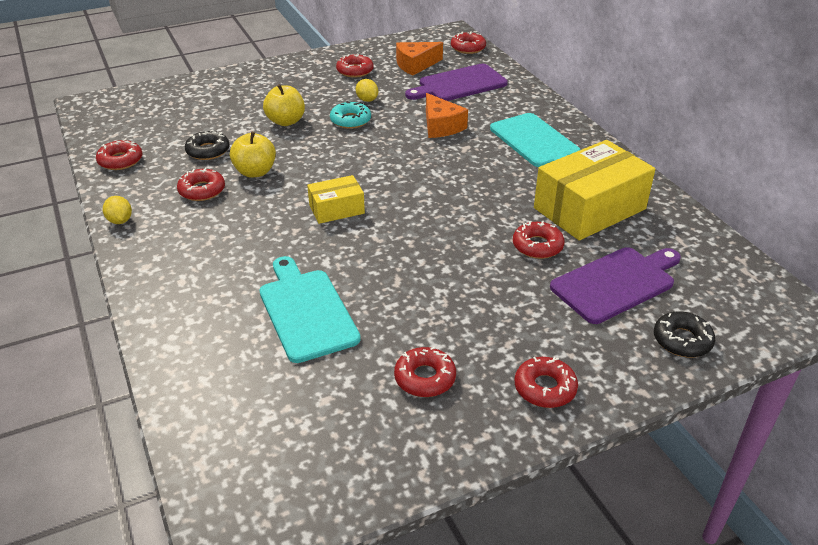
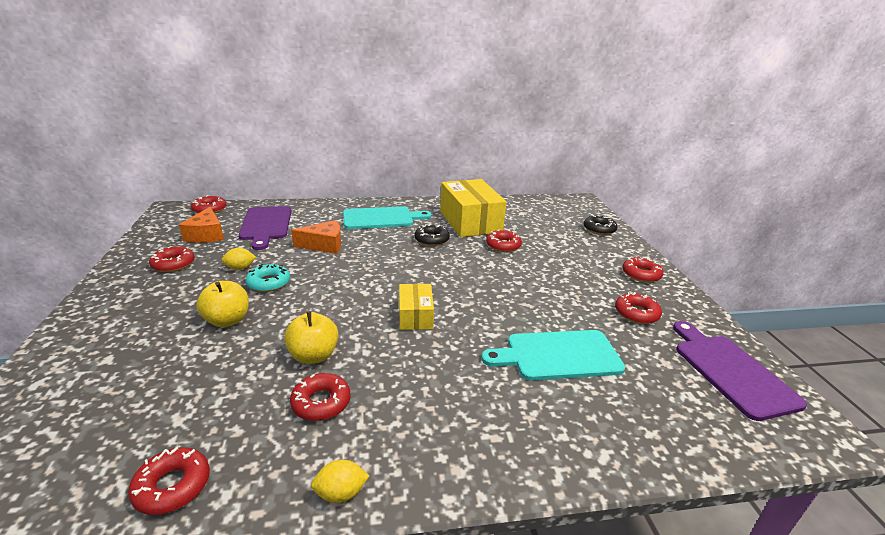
camera: 75 degrees left, 10 degrees down
(208, 151) = (233, 388): black donut -> black donut (431, 240)
(616, 283) = (547, 232): purple cutting board -> purple cutting board (731, 371)

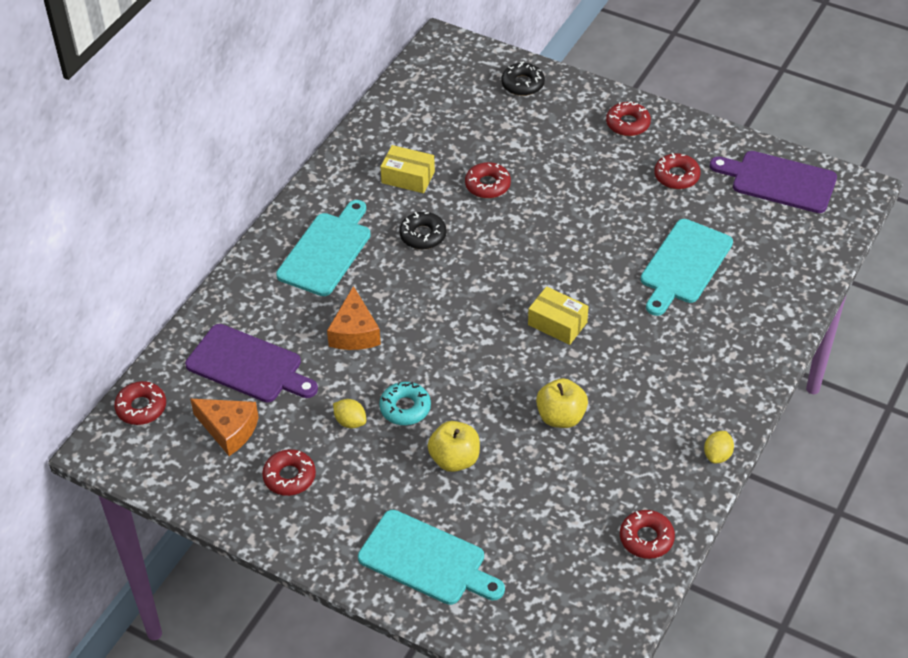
camera: 50 degrees left, 20 degrees up
(99, 347) = (427, 560): none -> turquoise cutting board
(240, 268) = (350, 422): yellow lemon -> yellow lemon turned 75 degrees counterclockwise
(321, 402) = (624, 433): red donut -> none
(324, 245) = (354, 332): orange cheese -> orange cheese turned 150 degrees clockwise
(470, 221) = (408, 177): yellow box -> yellow box, size x0.52

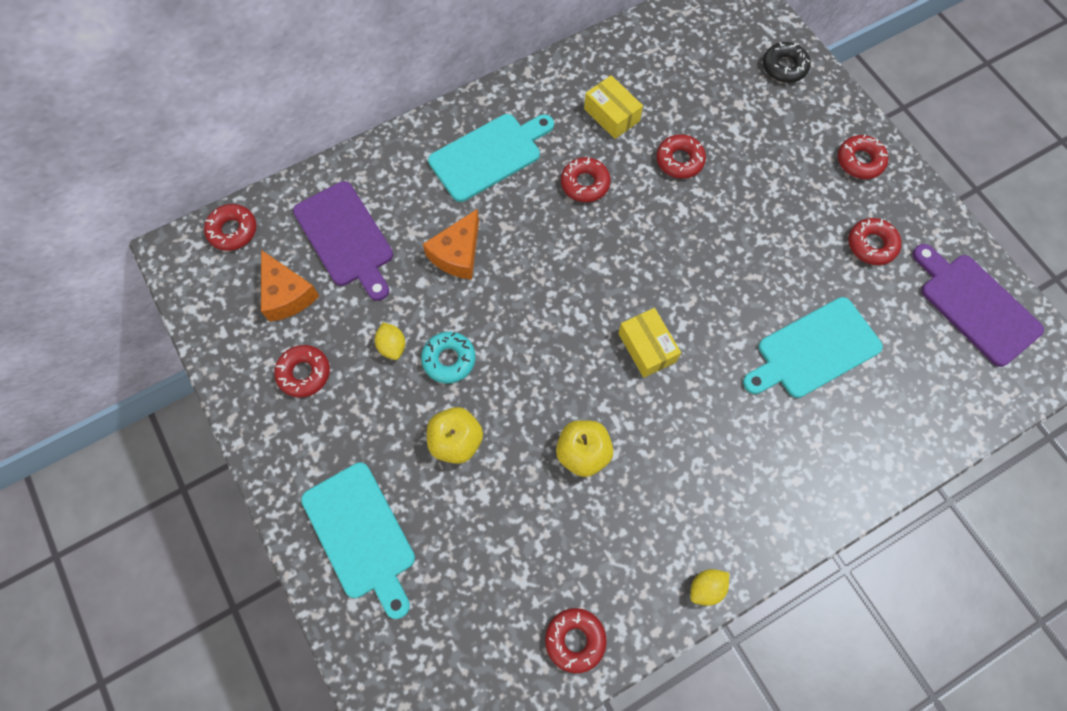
camera: 30 degrees right, 20 degrees up
(423, 235) = (585, 183): black donut -> red donut

